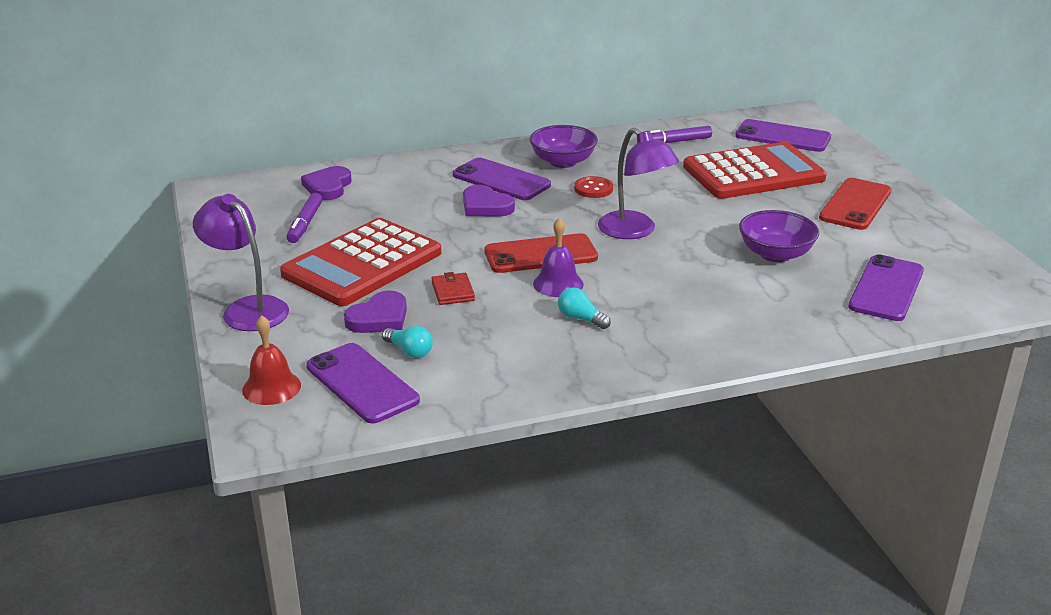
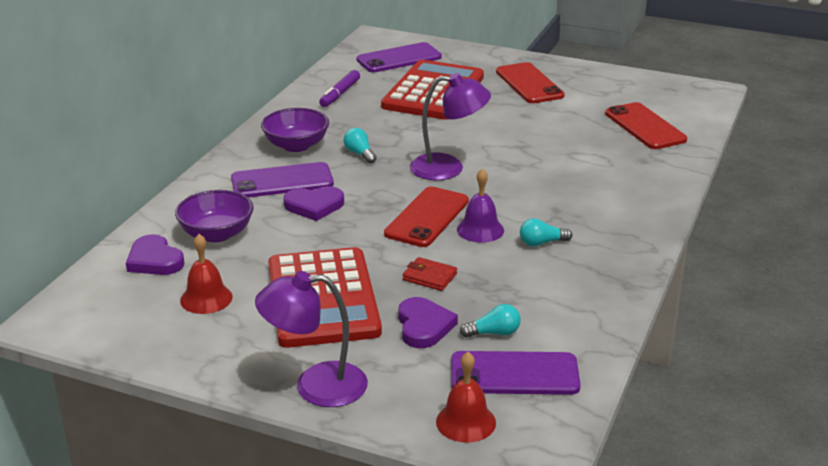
camera: 50 degrees left, 0 degrees up
(305, 224) = (206, 298): purple marker -> red bell
(593, 189) = (360, 154): red button -> turquoise light bulb
(775, 254) = (554, 138): purple bowl -> purple bowl (217, 234)
(886, 289) = (645, 127): purple phone -> red phone

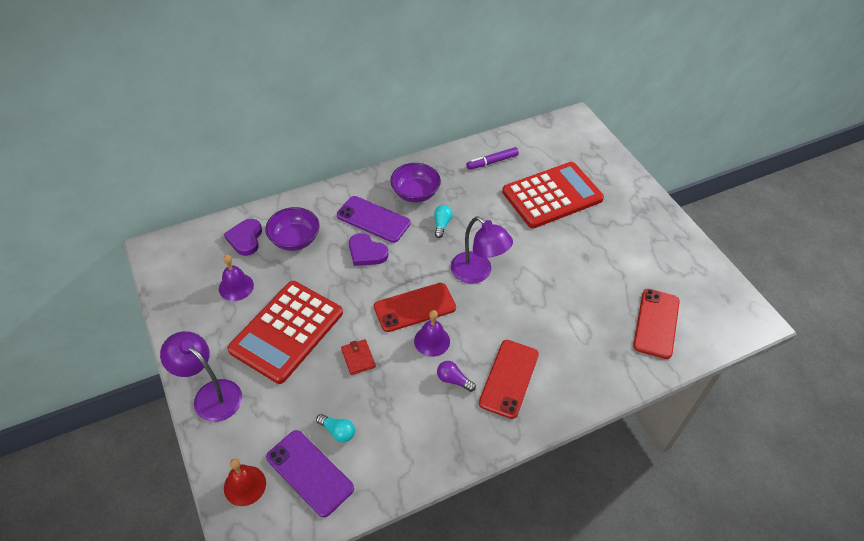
camera: 40 degrees right, 20 degrees up
(206, 298) = (236, 287): red bell -> purple bell
(399, 58) = (567, 150): purple phone -> none
(424, 326) = (309, 395): purple heart -> none
(529, 84) = (626, 227): red phone -> red phone (509, 378)
(542, 243) = (453, 380): turquoise light bulb -> purple light bulb

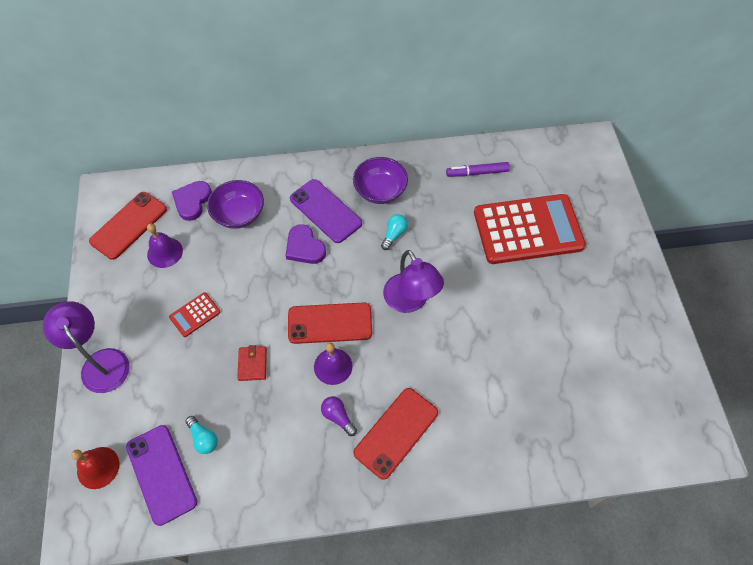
camera: 20 degrees right, 10 degrees up
(287, 331) = (195, 314): red calculator -> red calculator, size x0.41
(656, 323) = (584, 415): red phone -> red phone (129, 225)

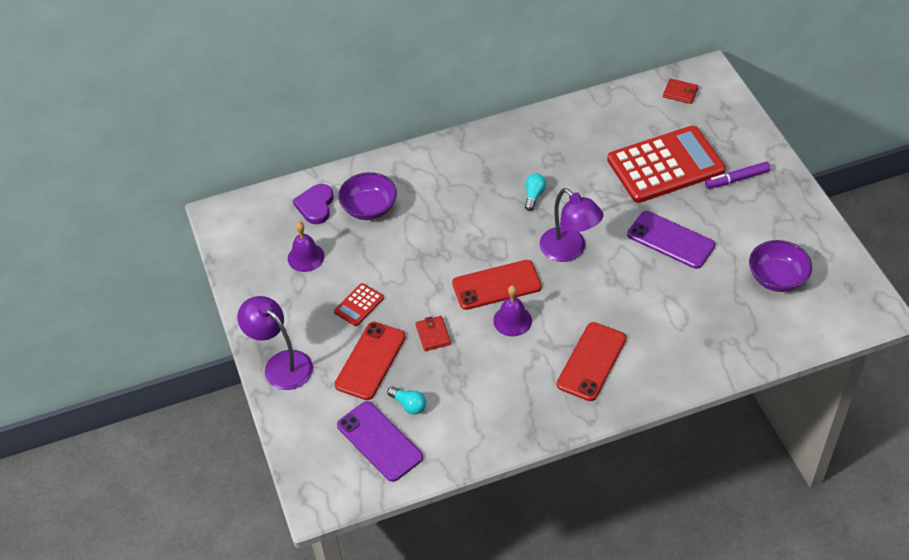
camera: 10 degrees left, 10 degrees down
(98, 467) = (316, 449): red bell -> none
(129, 225) = (258, 240): red phone -> red phone (370, 361)
(304, 247) = (447, 224): purple heart -> none
(325, 211) = (457, 188): purple phone -> purple phone (670, 240)
(338, 417) = (532, 361): purple light bulb -> none
(380, 191) = (506, 159): purple bowl -> purple bowl (777, 278)
(477, 173) = (599, 124): purple marker -> purple marker (737, 179)
(561, 157) = (680, 93): none -> red wallet

